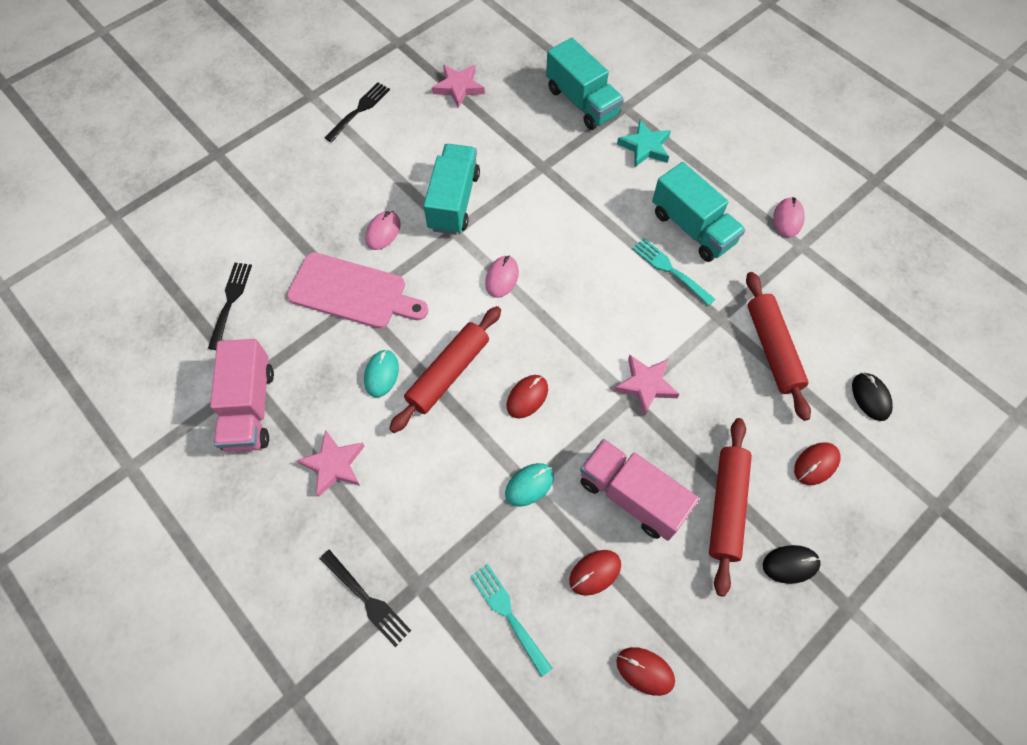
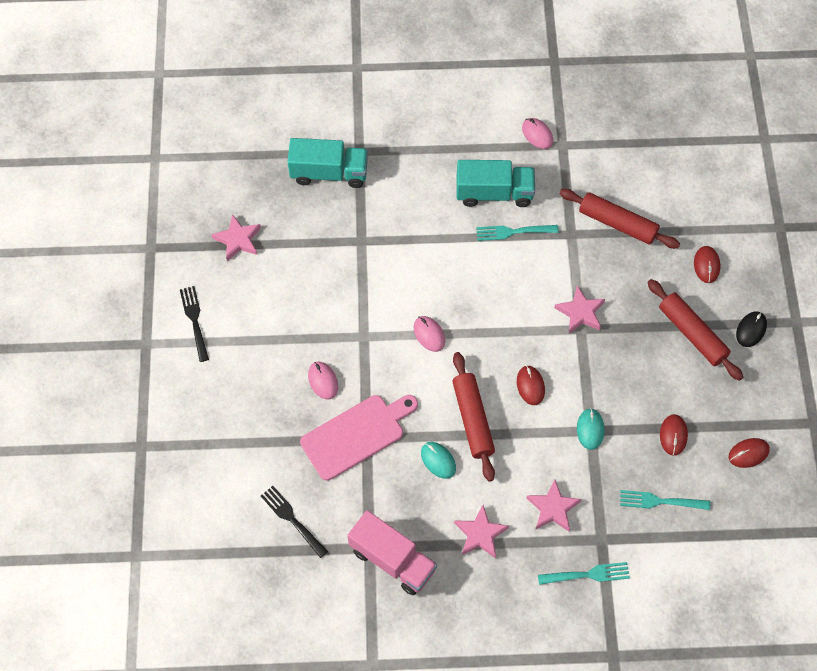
camera: 50 degrees left, 0 degrees up
(366, 599) = (587, 575): black fork -> turquoise fork
(414, 512) = (553, 508): none -> pink star
(453, 201) = (339, 318): turquoise truck -> none
(631, 496) = (644, 378): pink truck -> none
(645, 147) = (405, 167): turquoise star -> none
(870, 397) = (691, 200): black mouse -> none

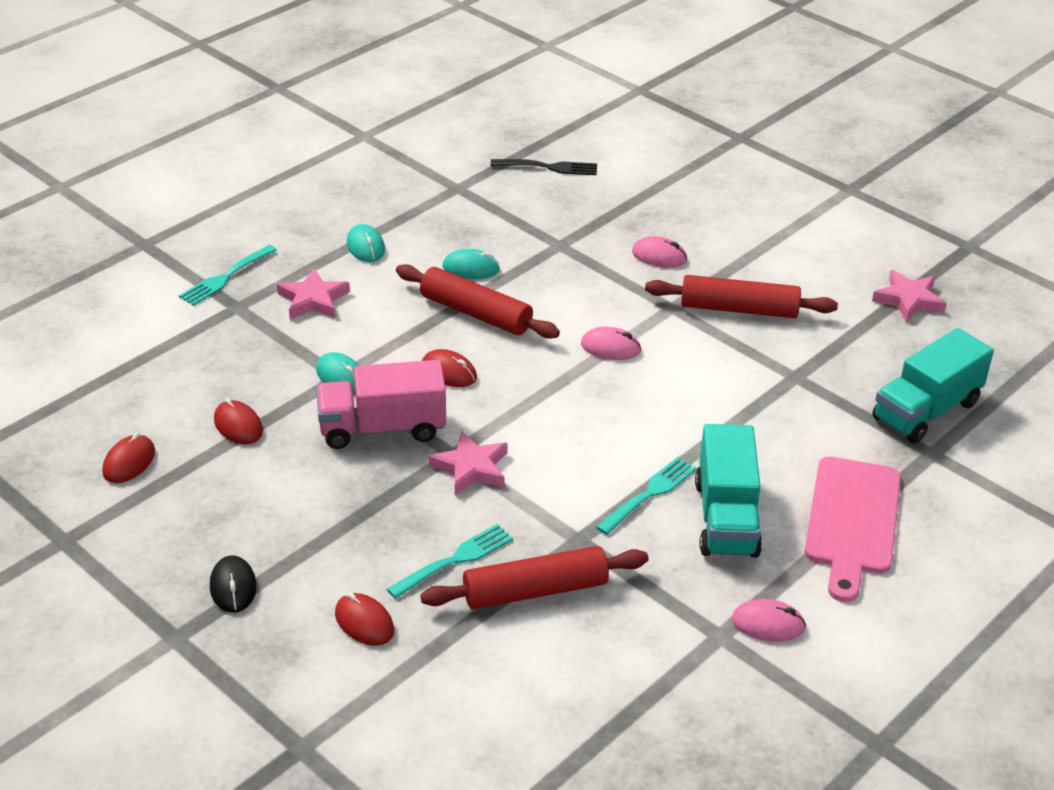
camera: 135 degrees right, 25 degrees down
(195, 321) = (838, 225): black fork -> none
(356, 435) = (572, 241): pink cutting board -> pink cutting board (852, 521)
(392, 559) = (427, 192): pink truck -> pink truck (382, 428)
(480, 534) = (365, 247): pink star -> turquoise mouse
(494, 193) = (726, 518): turquoise truck -> turquoise truck turned 45 degrees counterclockwise
(661, 501) = (199, 366): turquoise fork -> turquoise fork (454, 561)
(692, 333) = (309, 534): red rolling pin -> red rolling pin (739, 309)

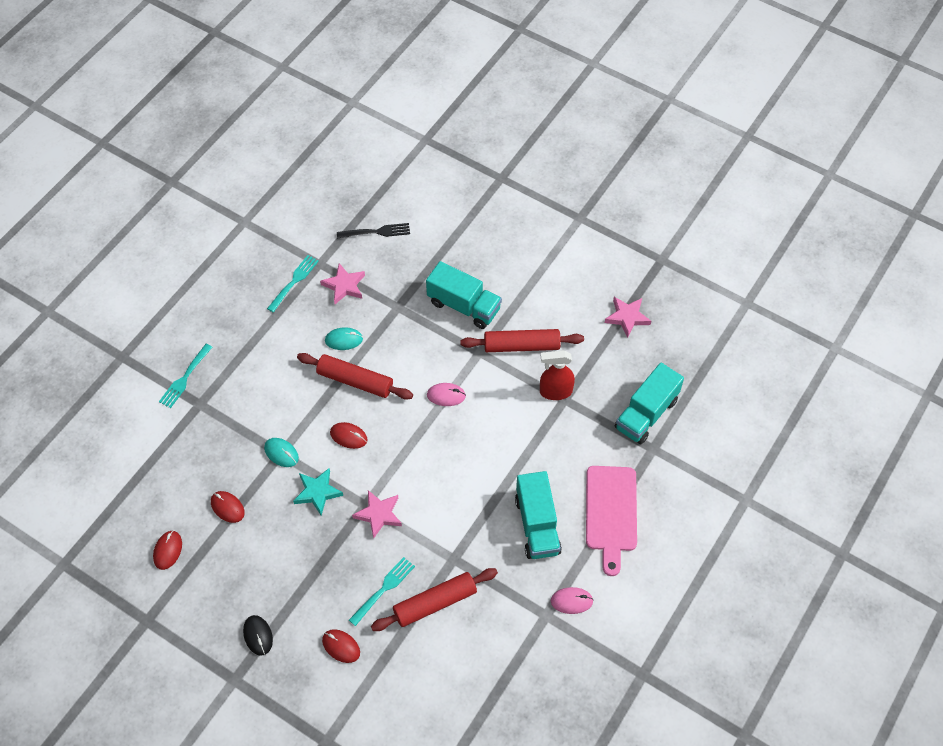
camera: 10 degrees left, 20 degrees up
(313, 300) = (247, 388): pink star -> pink star (344, 286)
(365, 247) = (270, 332): turquoise mouse -> none
(382, 428) = (317, 492): pink truck -> turquoise star
(649, 494) = (489, 515): turquoise fork -> turquoise fork (294, 282)
(659, 256) = (464, 306): pink mouse -> turquoise truck
(783, 366) = (555, 392): none -> red spray bottle

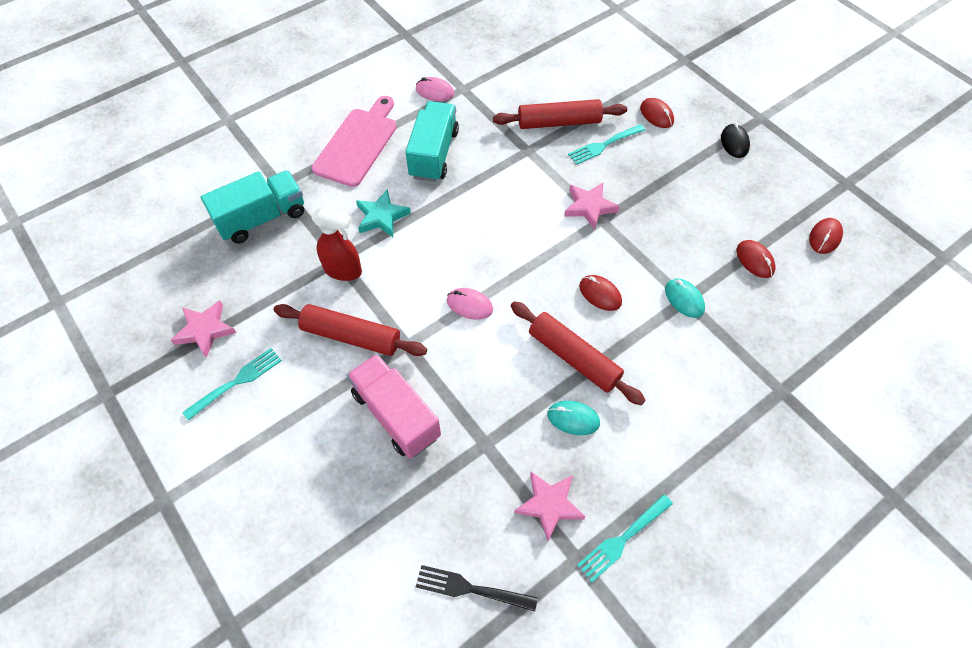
camera: 160 degrees left, 0 degrees up
(185, 377) = (800, 434): turquoise fork -> turquoise fork (236, 382)
(317, 492) = (650, 246): turquoise star -> turquoise star (381, 216)
(464, 306) = (396, 415): turquoise truck -> pink truck

